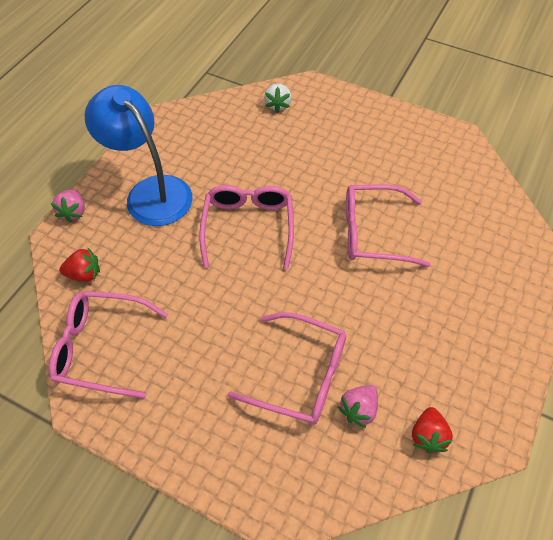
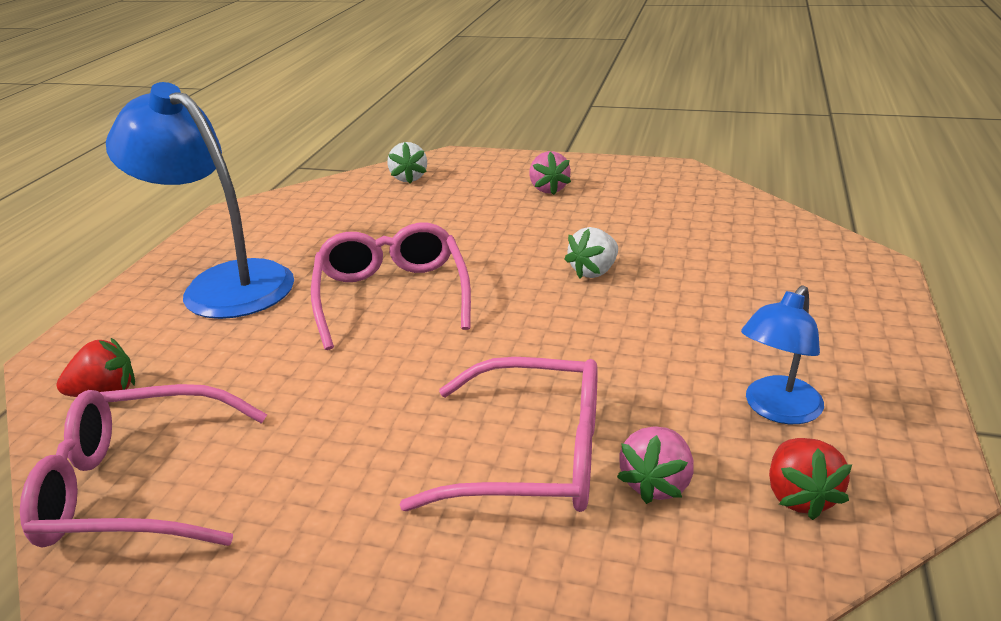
camera: 10 degrees left, 25 degrees down
(73, 212) = (89, 324): pink strawberry -> pink strawberry (548, 189)
(374, 233) = (594, 271): pink glasses -> white strawberry
(439, 374) = (776, 409): none -> blue lamp

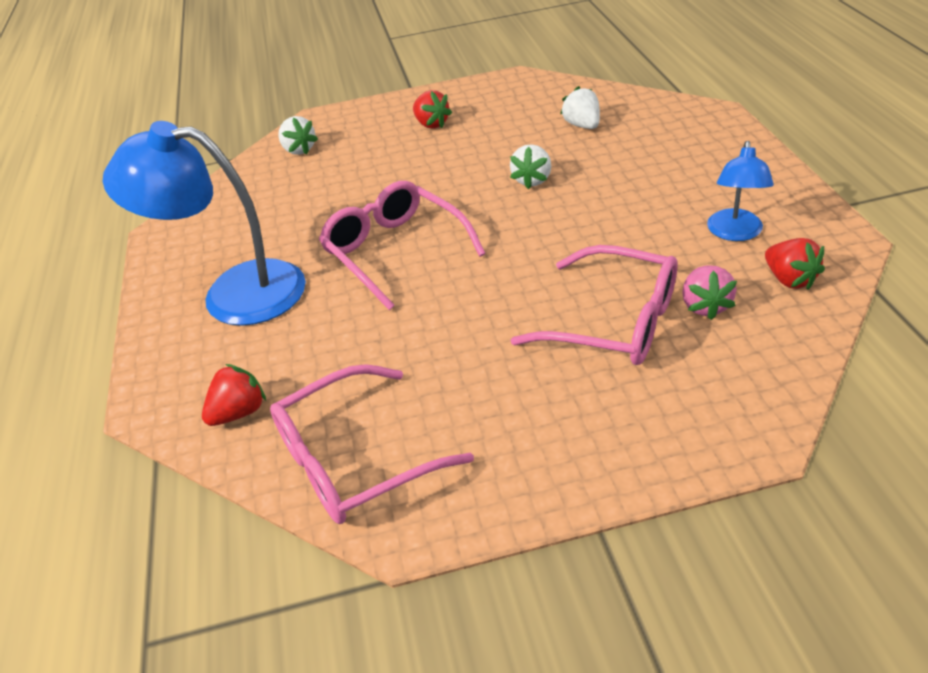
camera: 25 degrees left, 10 degrees up
(531, 455) = (613, 321): pink glasses -> pink glasses turned 45 degrees clockwise
(548, 189) = (431, 124): pink strawberry -> red strawberry
(702, 233) = (582, 125): none -> white strawberry

